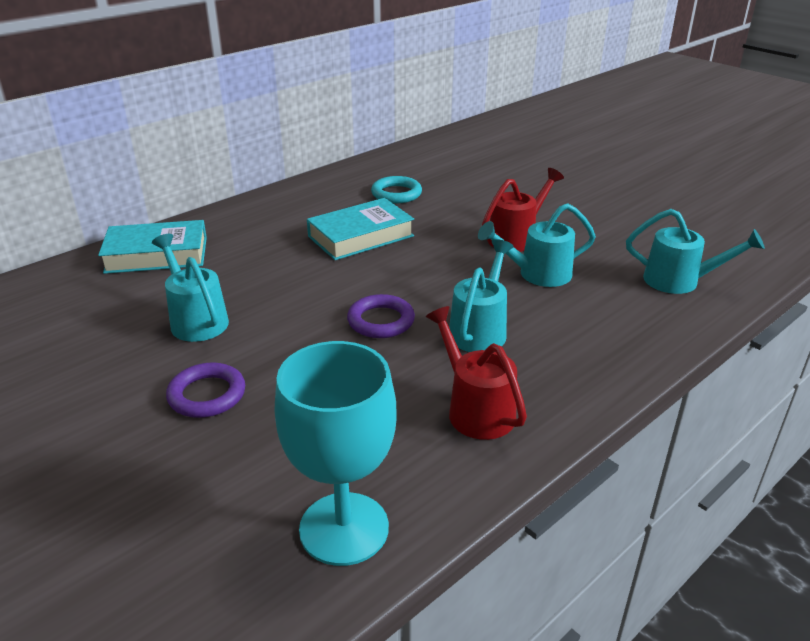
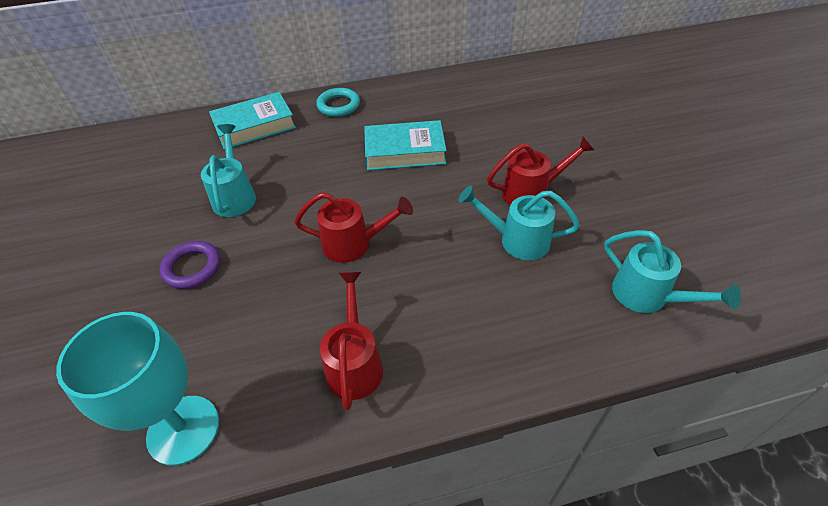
camera: 30 degrees right, 15 degrees up
(157, 255) = (254, 126): turquoise book -> turquoise book turned 45 degrees counterclockwise
(381, 321) = (354, 244): purple ring -> red watering can
(396, 194) = (467, 114): turquoise ring -> turquoise ring (338, 105)
(480, 330) = (422, 283): turquoise watering can -> none

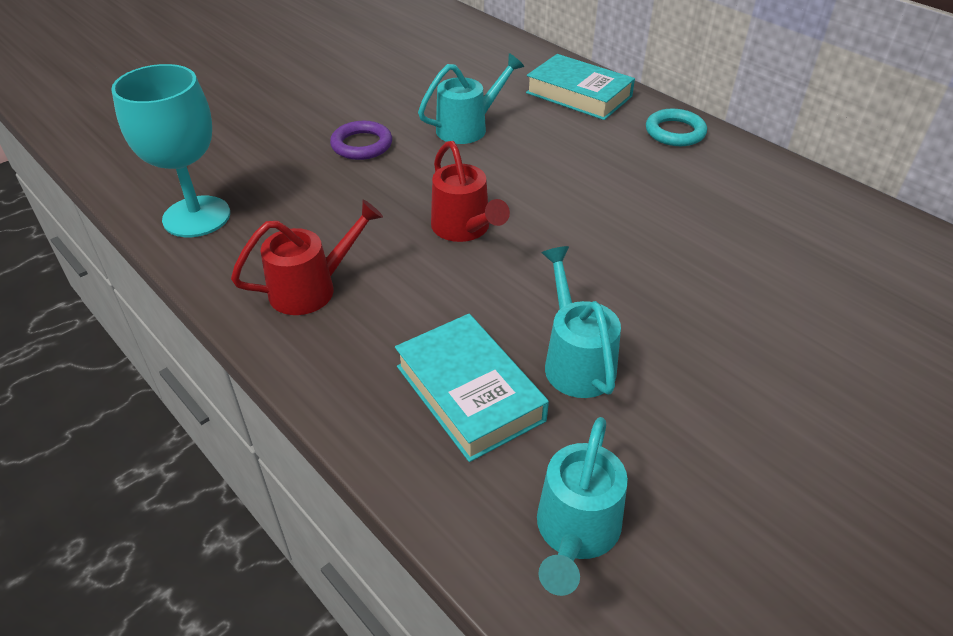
camera: 60 degrees right, 5 degrees down
(405, 151) = (647, 211): turquoise book -> turquoise book (469, 393)
(531, 192) = (680, 349): red watering can -> none

